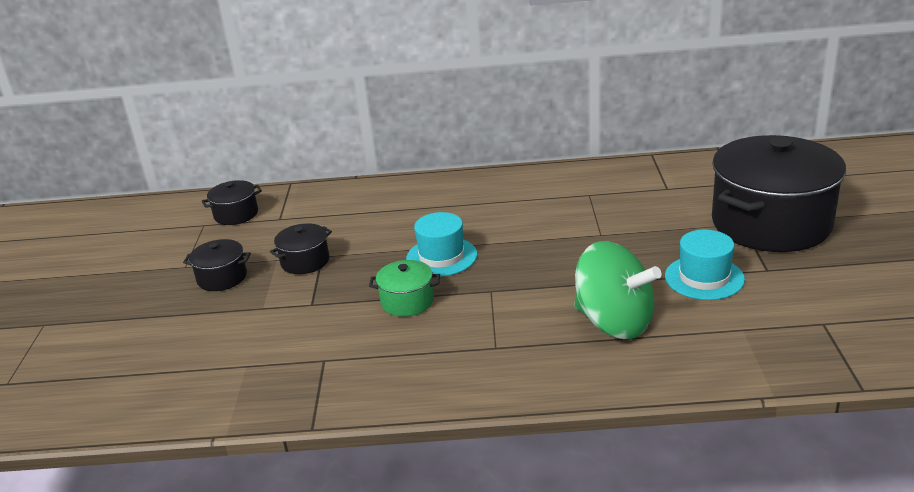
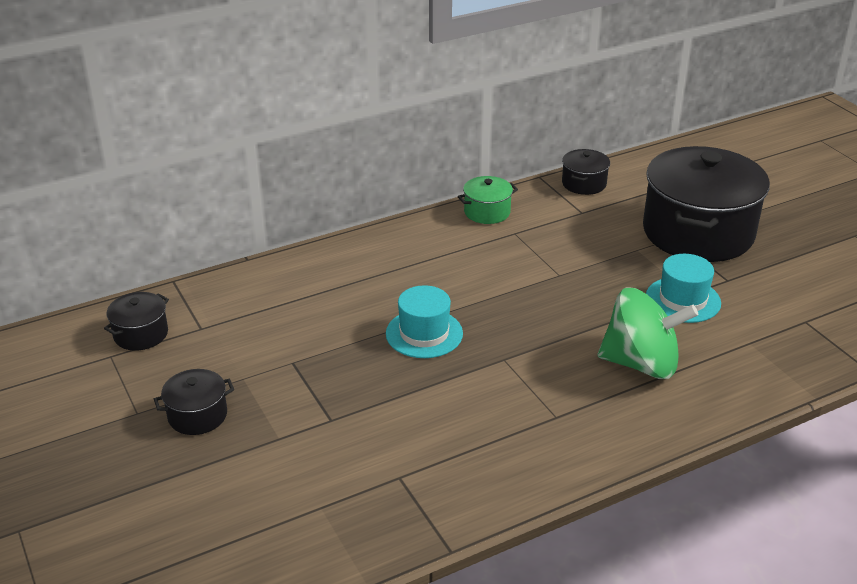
camera: 30 degrees left, 5 degrees up
(305, 261) = (279, 373): black pot -> black pot (584, 183)
(407, 301) = (431, 391): green pot -> green pot (487, 212)

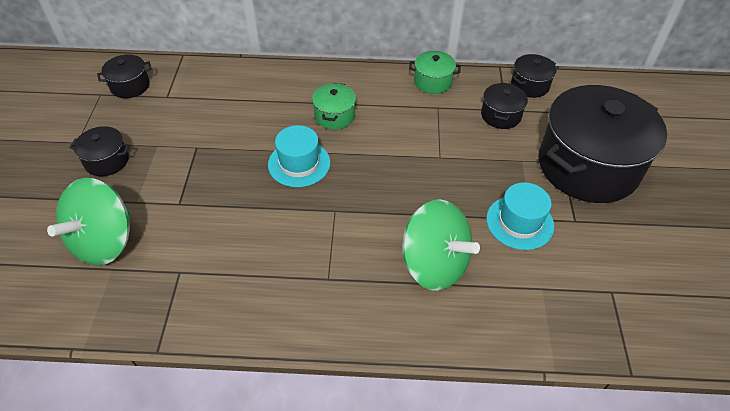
camera: 30 degrees right, 15 degrees up
(284, 488) = (104, 242): none -> green spinning top
(416, 278) = (334, 116): none -> green pot
(582, 219) = (501, 115): none -> black pot

